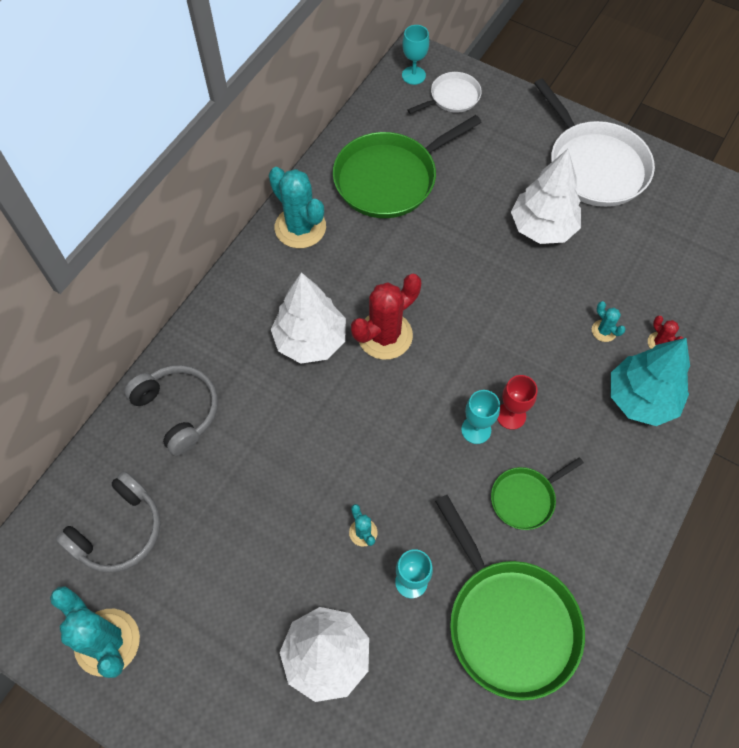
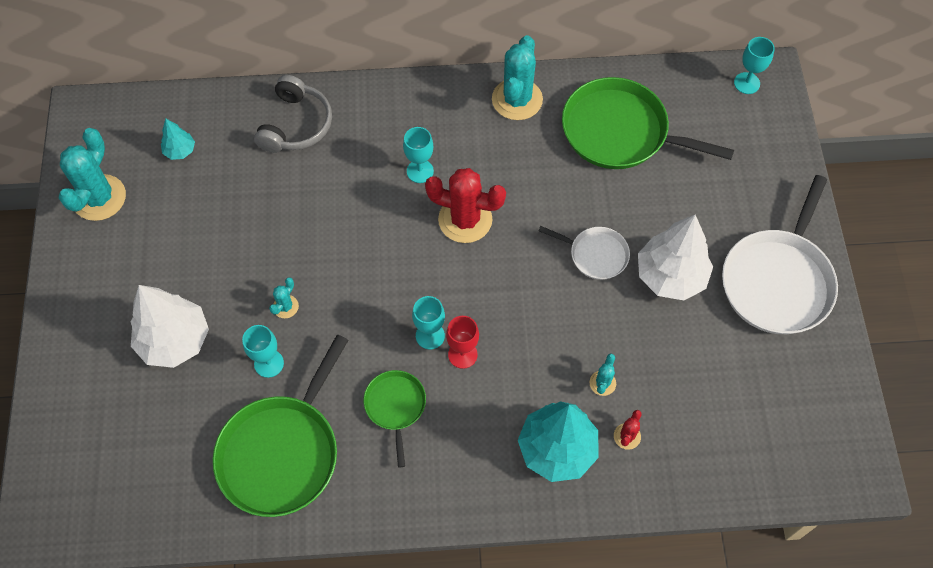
camera: 55 degrees right, 0 degrees up
(119, 531) = (180, 151): grey headphones -> turquoise tree
(310, 340) = (420, 171): white tree -> turquoise goblet
(452, 97) = (750, 126): white pan -> white pan (595, 255)
(525, 498) = (395, 406): green pan -> green pan turned 60 degrees clockwise

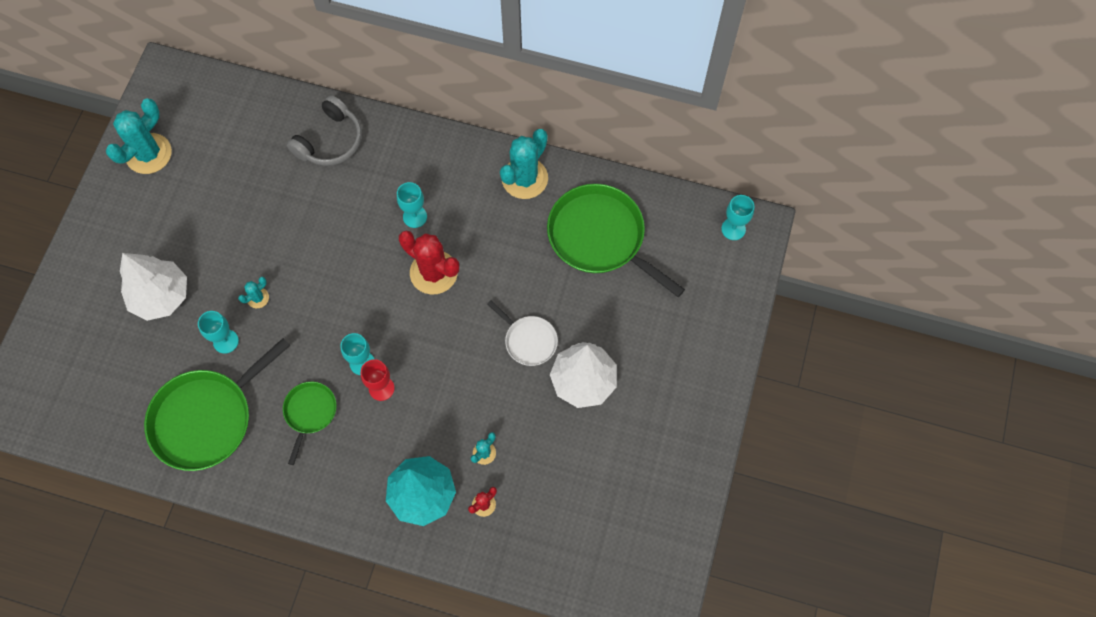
camera: 20 degrees right, 5 degrees up
(180, 151) = (228, 133): turquoise tree -> none
(778, 281) = (673, 417): white pan -> none

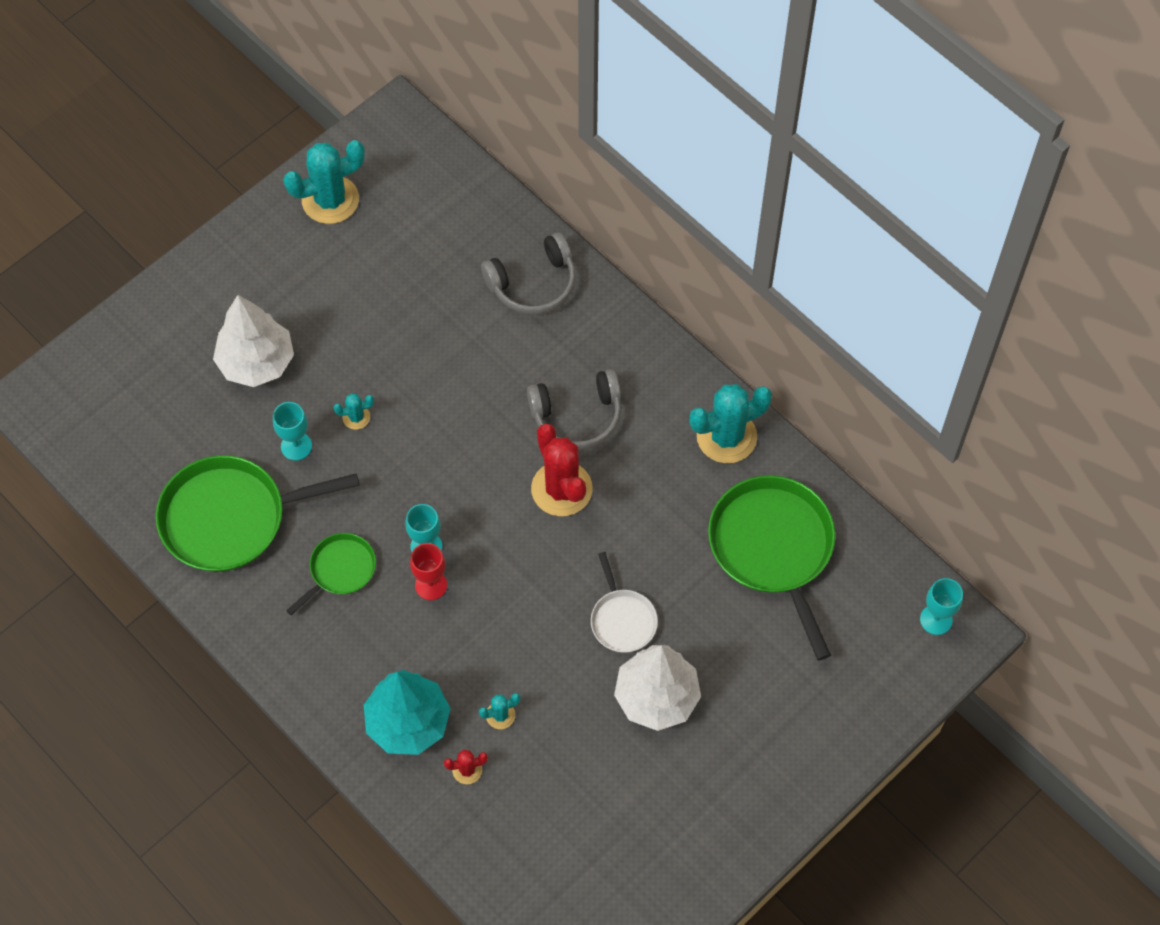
camera: 30 degrees right, 5 degrees down
(415, 216) = (577, 416): turquoise goblet -> grey headphones

